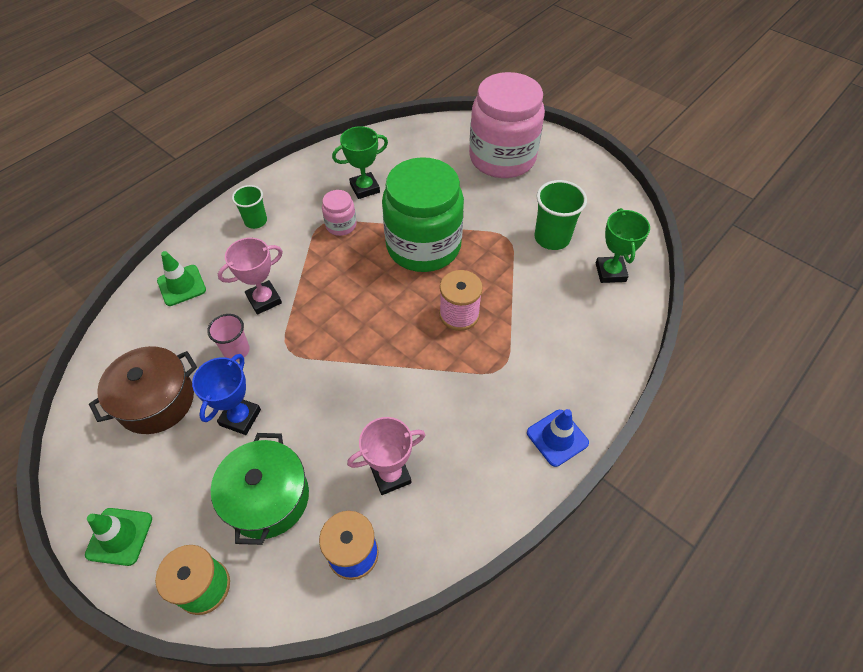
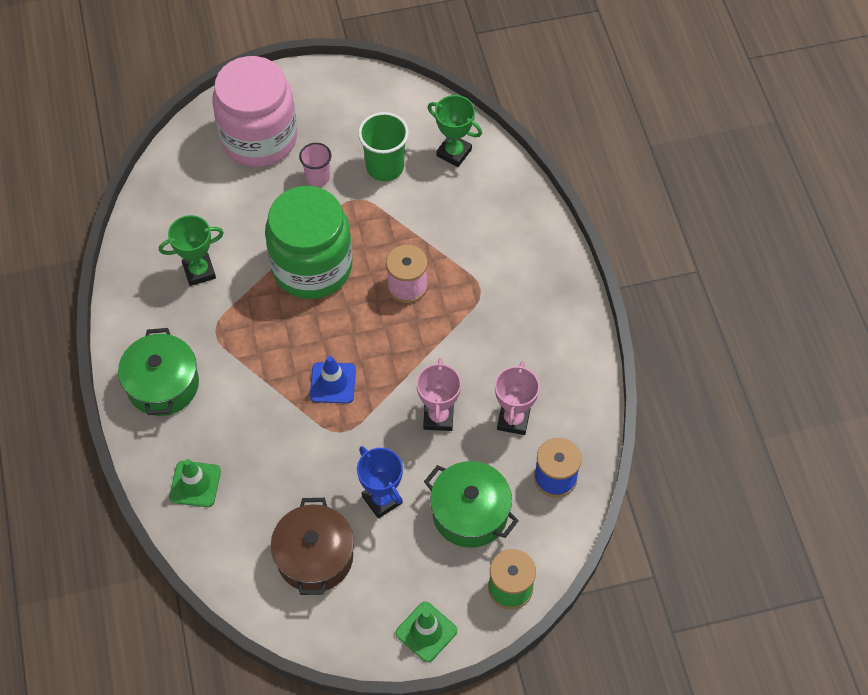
camera: 55 degrees left, 5 degrees up
(236, 350) = (310, 472): pink cup -> pink cup (317, 177)
(256, 221) = (163, 384): green cup -> green pot
(264, 300) = (269, 424): pink trophy -> pink trophy (438, 417)
(341, 225) = (230, 317): pink jar -> none
(365, 188) = (199, 271): green trophy -> green trophy turned 60 degrees clockwise
(557, 438) = (565, 293): blue traffic cone -> blue traffic cone (333, 383)

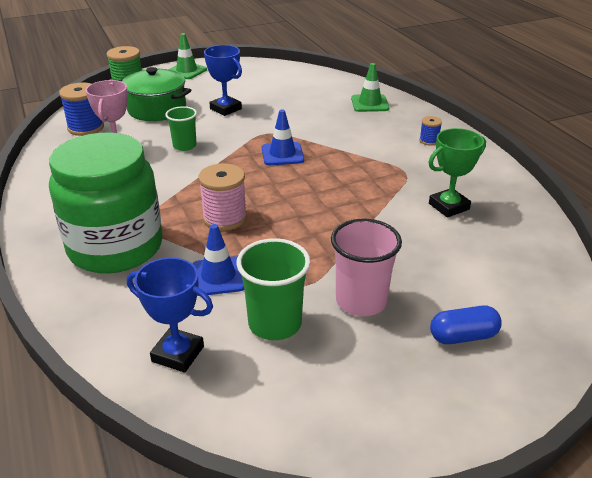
camera: 170 degrees right, 25 degrees down
(163, 384) = (429, 141): green pot -> blue spool
(259, 138) = (463, 336): pink jar -> blue capsule
(312, 267) = (332, 222): green jar -> green jar (115, 247)
(315, 557) = (268, 86): brown pot -> none
(317, 177) = (361, 301): pink cup -> pink cup, size x1.56
(420, 217) = (218, 276): none -> blue traffic cone
(438, 417) = (184, 146): pink trophy -> green cup
(454, 152) = (178, 354): green trophy -> blue trophy

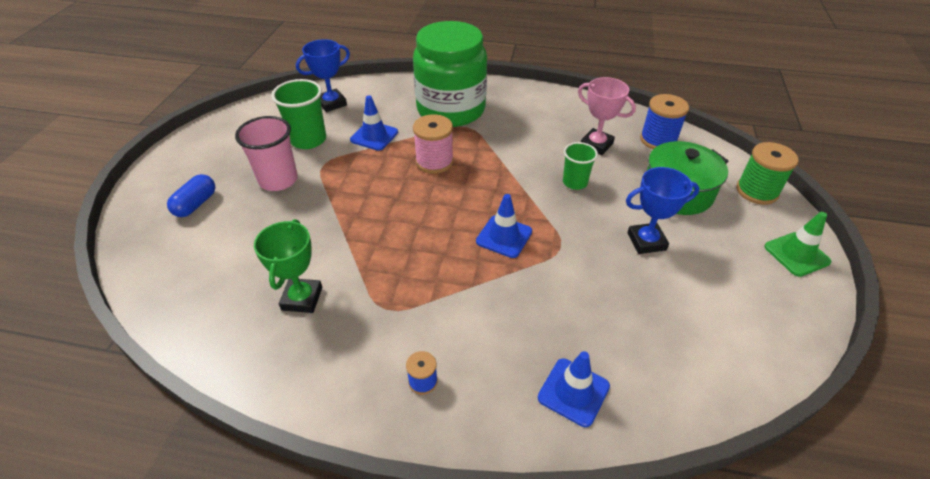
camera: 125 degrees right, 10 degrees up
(370, 103) = (573, 392): green traffic cone -> blue traffic cone

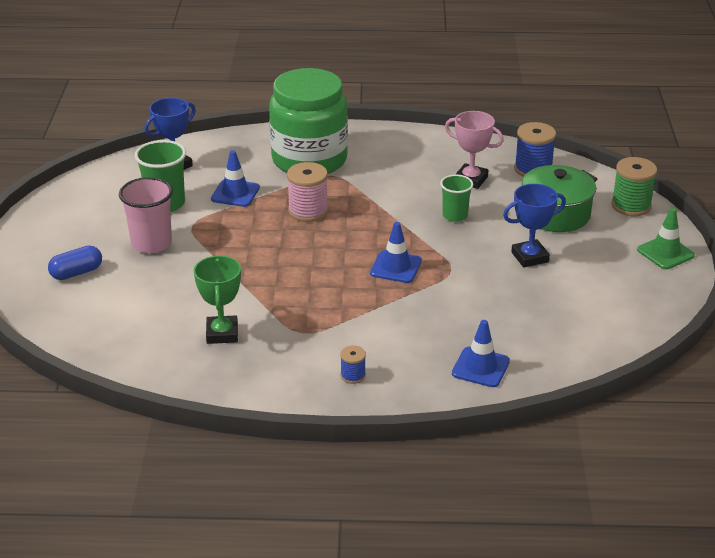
camera: 10 degrees left, 10 degrees down
(196, 204) = (76, 273): blue capsule -> blue capsule turned 45 degrees clockwise

